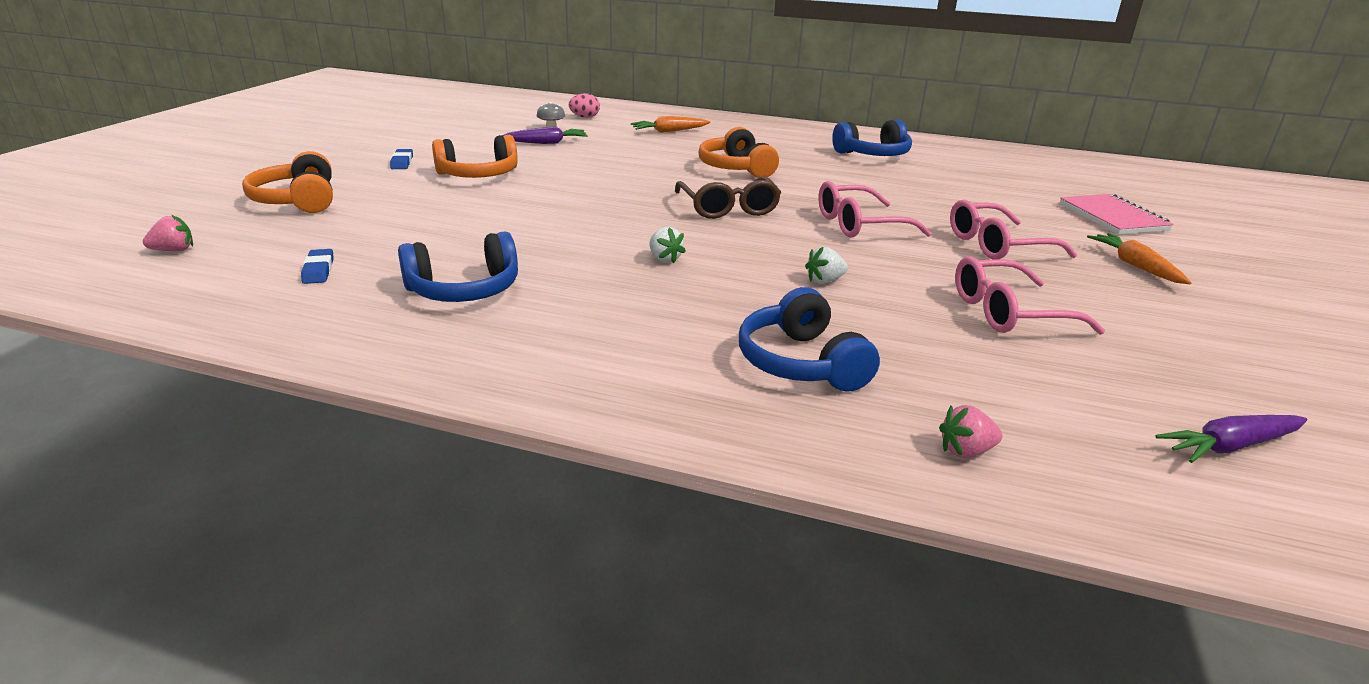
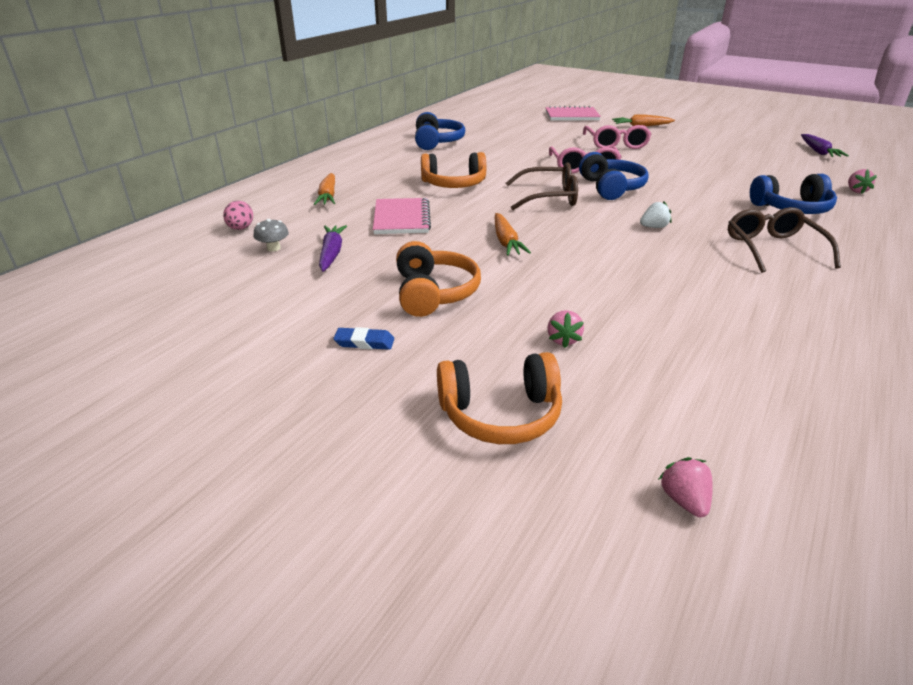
camera: 75 degrees left, 5 degrees up
(318, 270) = (715, 378): blue eraser -> none
(396, 217) = (563, 340): none -> pink strawberry
(464, 290) = (733, 302): blue headphones -> blue headphones (611, 188)
(591, 193) = (506, 242): none -> orange carrot
(625, 328) = (773, 248): none -> brown glasses
(629, 156) = (401, 218): none -> pink notebook
(824, 281) = (679, 188): white strawberry -> none
(1008, 312) = (708, 158): pink glasses -> none

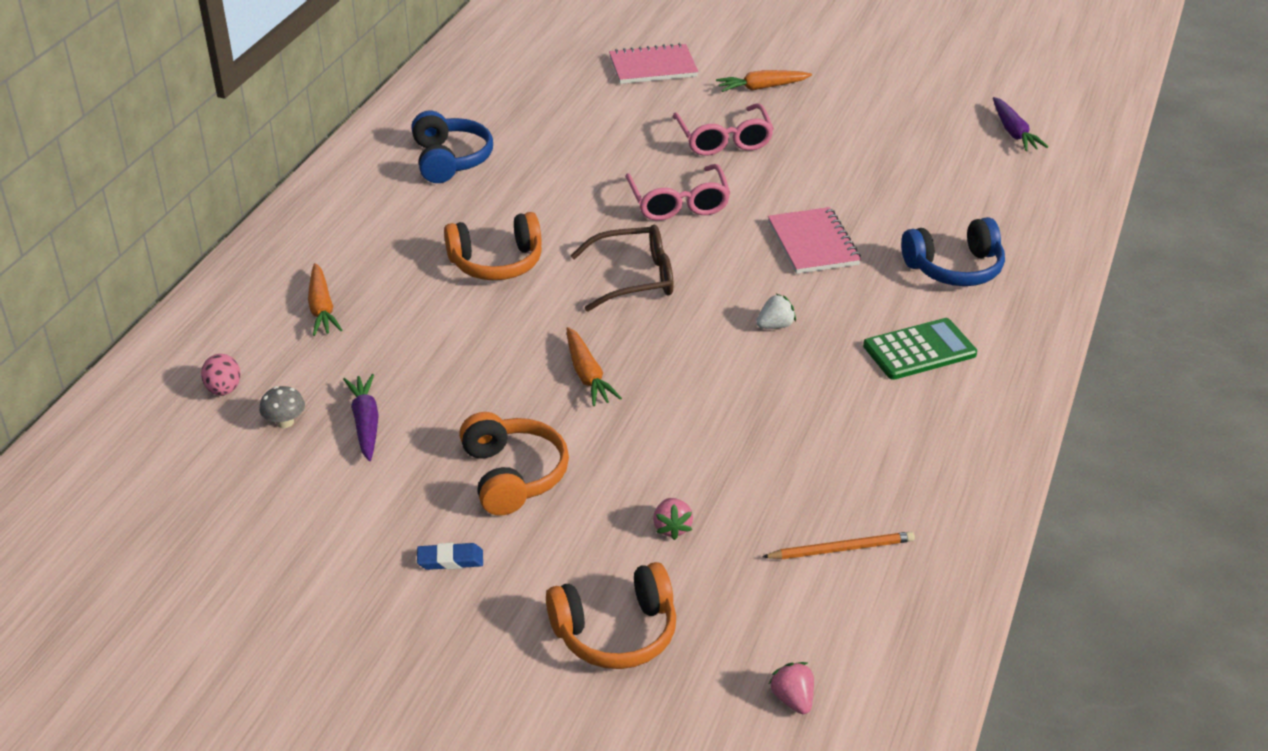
camera: 10 degrees left, 5 degrees up
(401, 218) = (440, 345): pink notebook -> pink notebook (813, 243)
(611, 188) = (718, 248): blue headphones -> none
(723, 371) = (841, 549): none -> orange pencil
(773, 248) = (919, 350): brown glasses -> green calculator
(856, 191) = (1045, 221): pink strawberry -> none

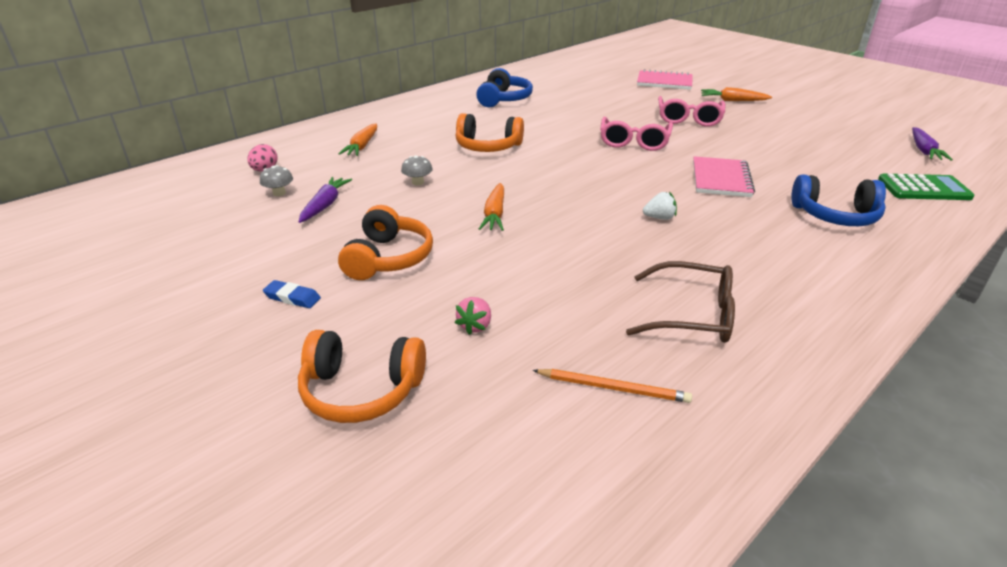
camera: 25 degrees right, 5 degrees down
(453, 351) = (418, 182): none -> grey mushroom
(635, 278) = (573, 171): brown glasses -> brown glasses (692, 315)
(793, 699) = (470, 514): pink strawberry -> none
(919, 350) = (776, 260): green calculator -> green calculator (924, 188)

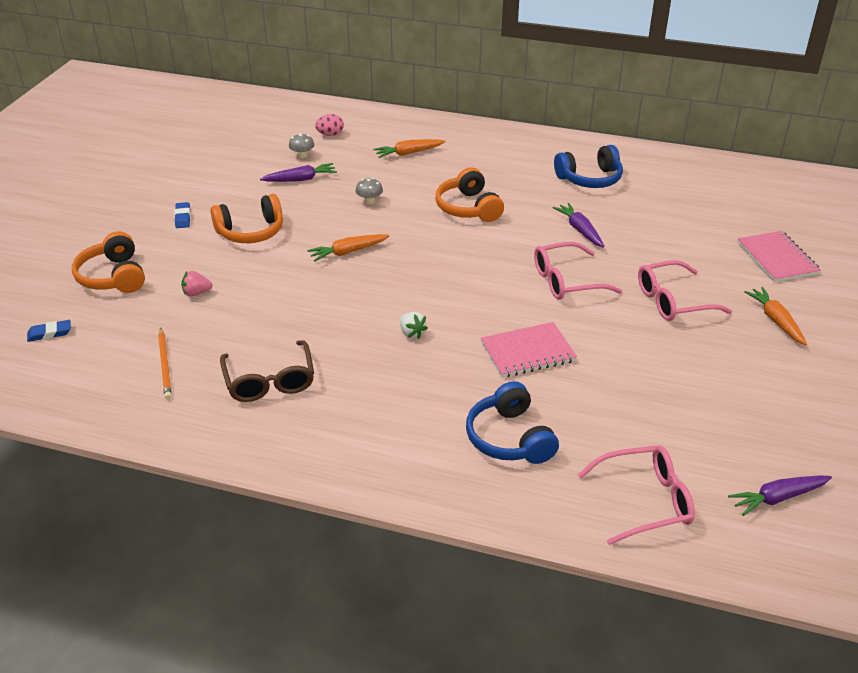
camera: 60 degrees right, 5 degrees up
(446, 496) = (49, 333): none -> blue eraser
(569, 120) = (580, 230): none -> purple carrot
(924, 188) = (645, 501): green calculator -> pink glasses

